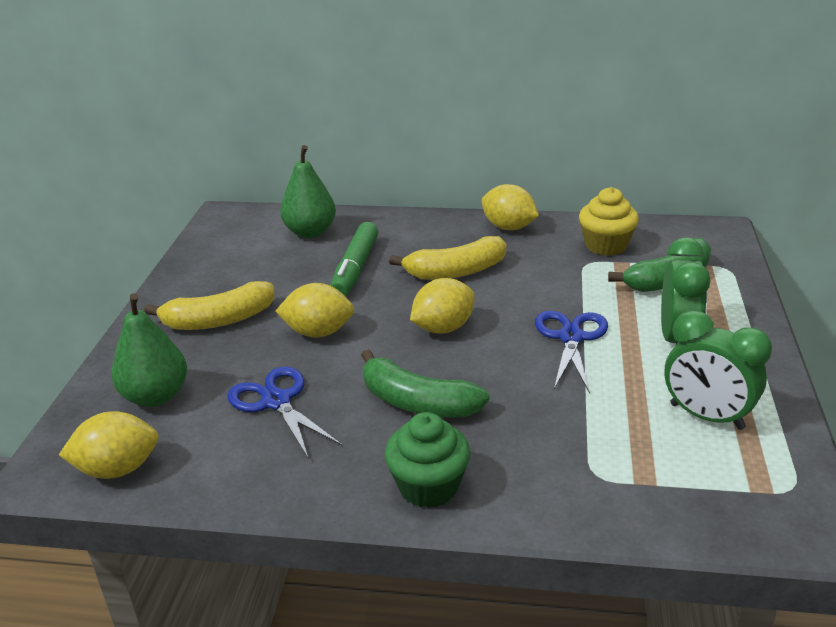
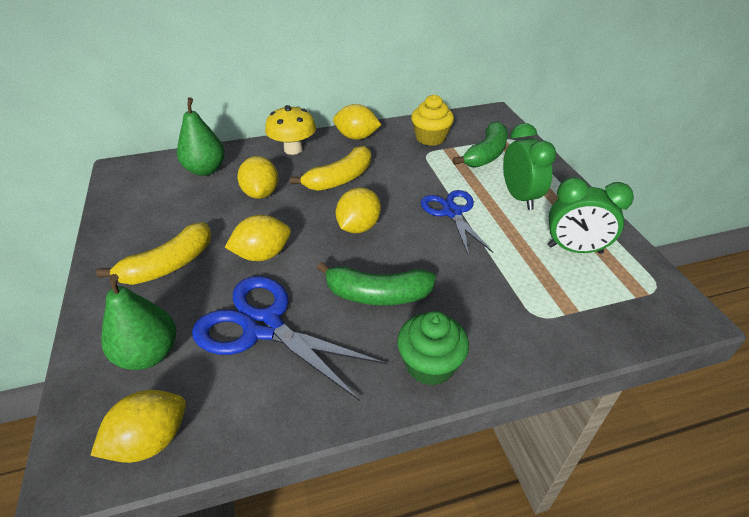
camera: 25 degrees left, 10 degrees up
(276, 401) = (263, 327): blue scissors -> blue scissors, size x1.52
(355, 269) = (261, 193): green marker -> yellow lemon
(422, 228) = (293, 149): none -> yellow mushroom

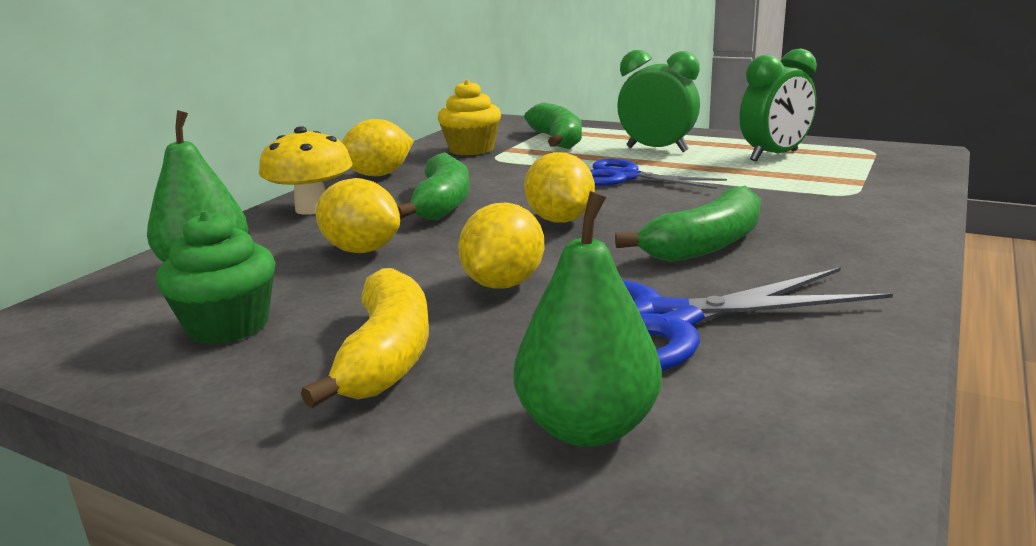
camera: 45 degrees left, 20 degrees down
(151, 441) = (807, 476): yellow lemon -> none
(340, 179) = (443, 203): yellow banana -> green banana
(430, 365) = (866, 254): green cupcake -> green cupcake (228, 325)

